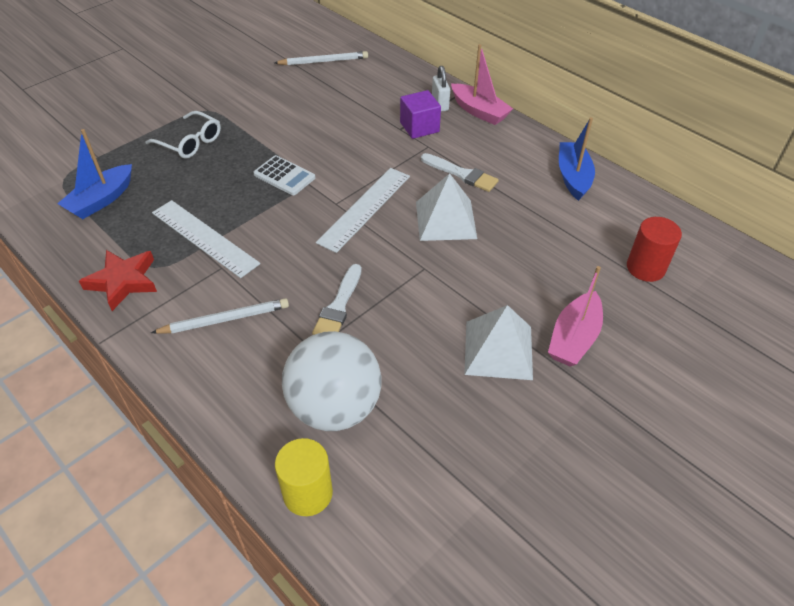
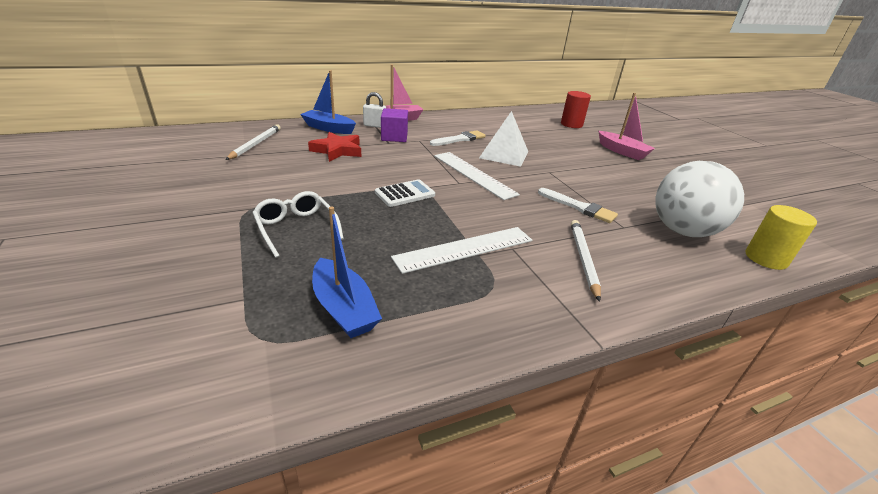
camera: 70 degrees left, 15 degrees down
(123, 281) = (508, 313): red star -> red star (337, 150)
(190, 142) = (296, 228): white glasses -> white glasses turned 90 degrees counterclockwise
(498, 350) = (629, 170): white pyramid -> none
(573, 177) = (486, 117): blue boat -> blue boat (328, 128)

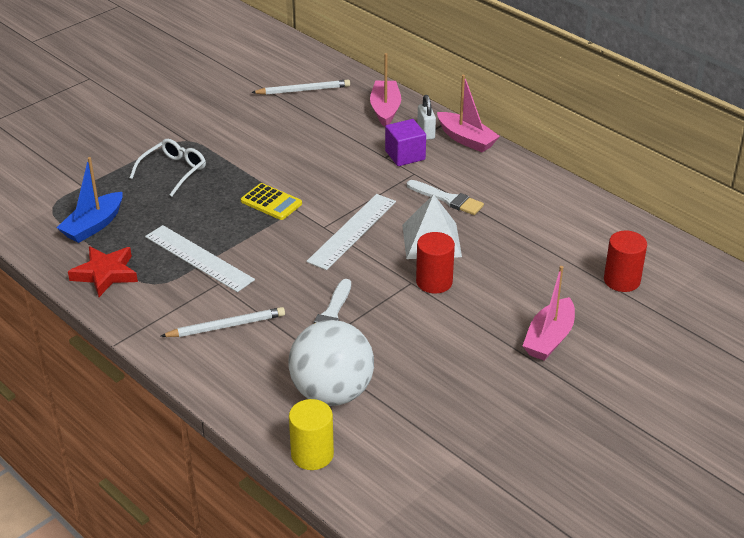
camera: 70 degrees right, 5 degrees up
(328, 128) = (385, 109): blue boat -> pink boat
(337, 150) = (332, 136): red star -> red star (105, 274)
(405, 194) = (271, 202): white calculator -> yellow calculator
(552, 165) = (434, 282): none -> red cylinder

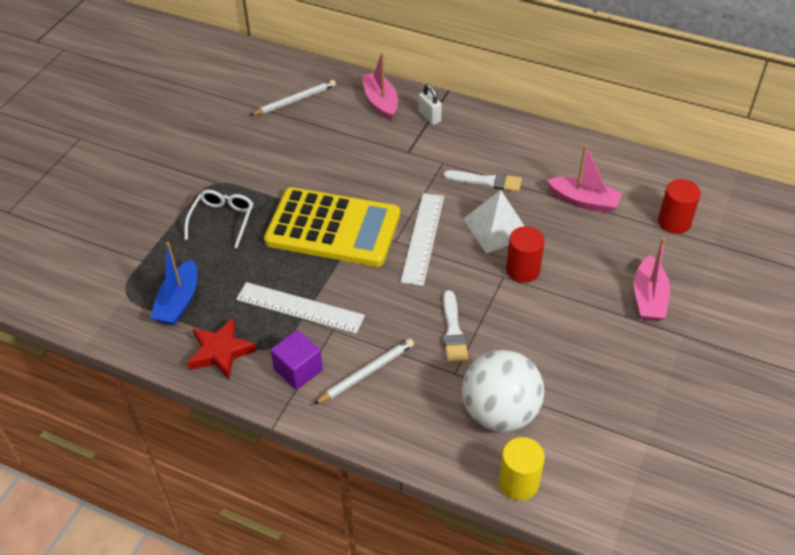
camera: 20 degrees left, 10 degrees up
(271, 202) = (333, 228): yellow calculator -> yellow calculator, size x2.33
(405, 155) = (424, 145): purple cube -> purple cube (298, 370)
(466, 139) = (468, 115): pink boat -> pink boat (584, 201)

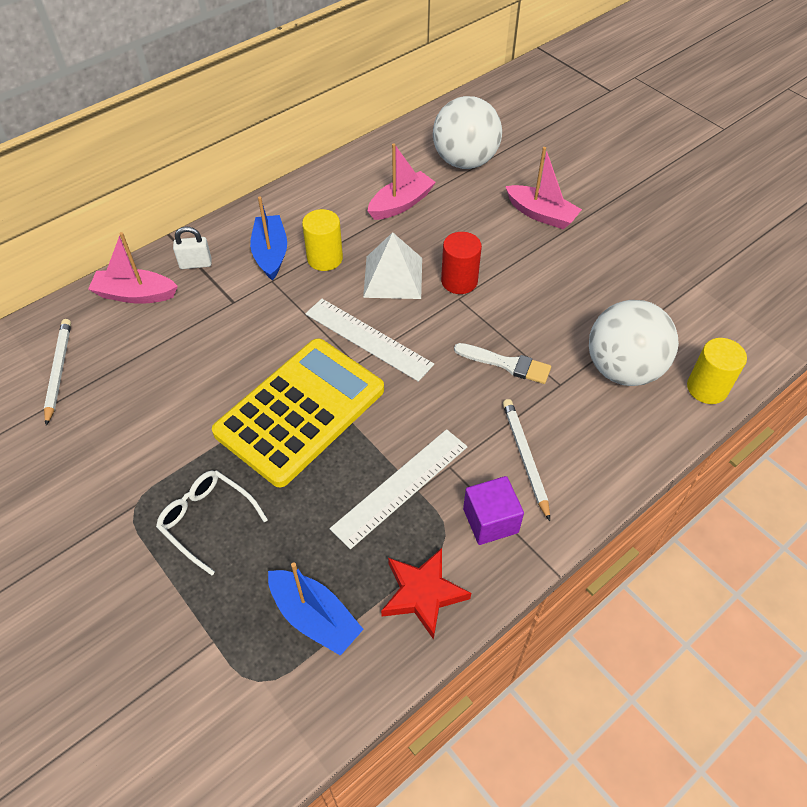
camera: 65 degrees left, 5 degrees up
(469, 150) = (271, 253): none -> blue boat
(487, 181) = (325, 258): white brush -> yellow cylinder
(674, 222) = (465, 161): red cylinder -> white ball

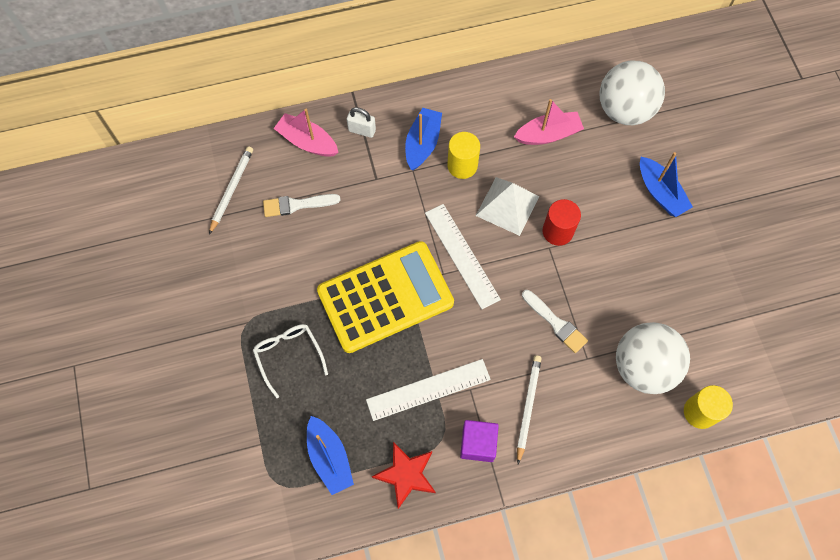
camera: 25 degrees right, 15 degrees up
(149, 358) = (297, 205): none -> white brush
(541, 214) = (660, 193): pink boat -> blue boat

